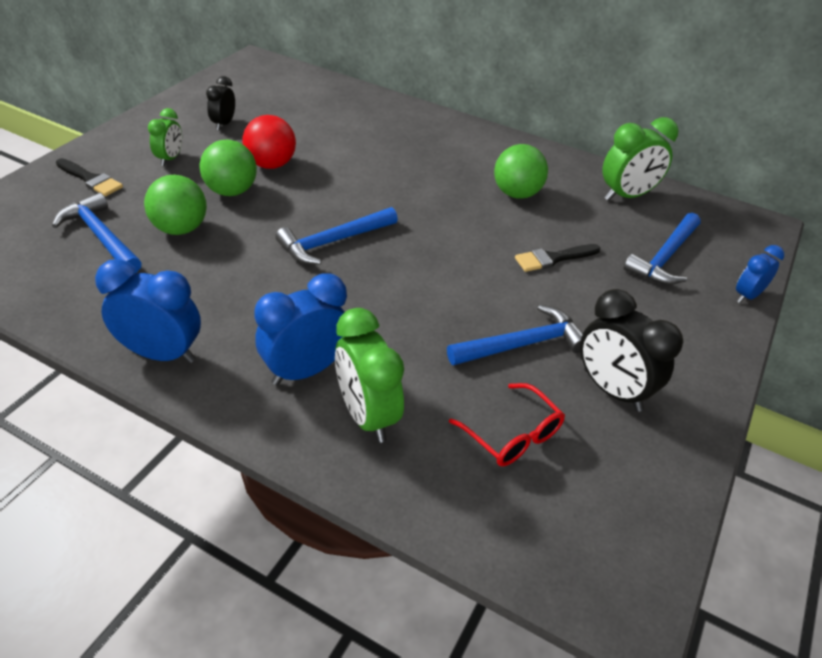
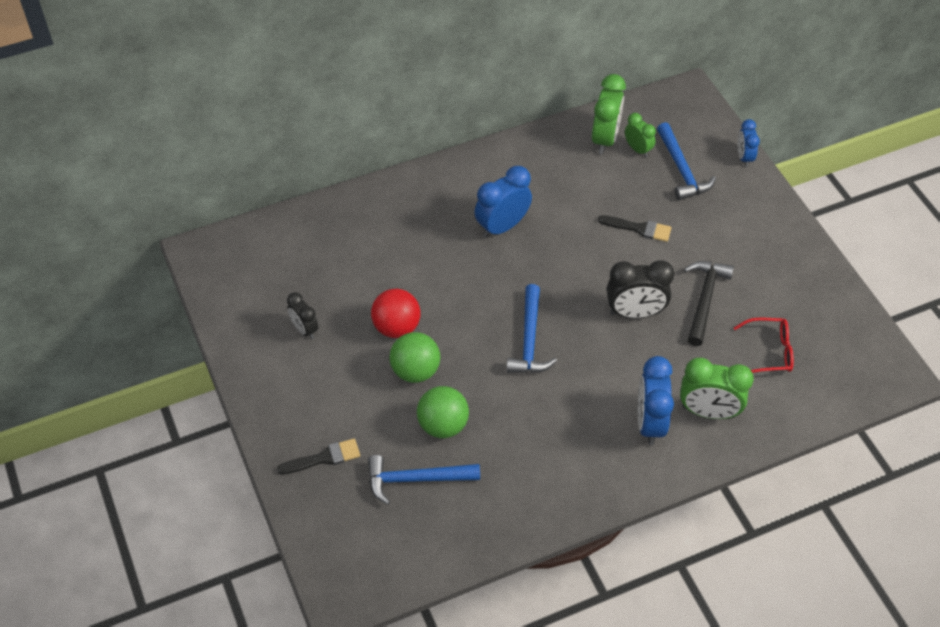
camera: 50 degrees left, 10 degrees up
(161, 354) = (580, 493): blue clock -> blue clock (502, 226)
(170, 159) = (333, 391): green clock -> green clock (638, 149)
(516, 193) = (554, 199): green ball -> none
(522, 344) = (705, 299): blue hammer -> black hammer
(553, 258) = (639, 228): black brush -> black brush turned 90 degrees counterclockwise
(612, 390) = (769, 282): black clock -> black clock (635, 313)

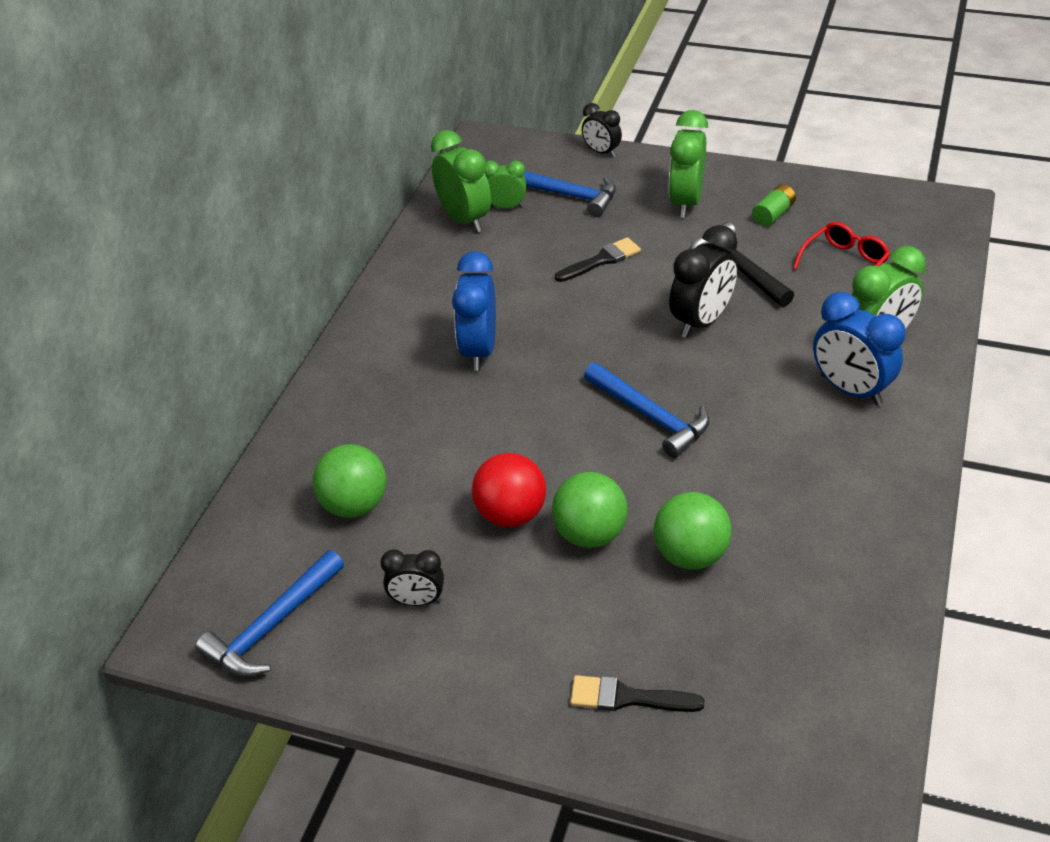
camera: 45 degrees left, 10 degrees down
(324, 458) = (627, 698): black brush -> black brush turned 105 degrees counterclockwise
(340, 257) = (354, 505): none -> green ball
(415, 479) = (743, 626): blue hammer -> blue hammer (272, 626)
(741, 233) = (686, 202): none -> green clock
(744, 157) = (601, 152): blue clock -> black clock
(778, 285) = (773, 214): none -> green battery

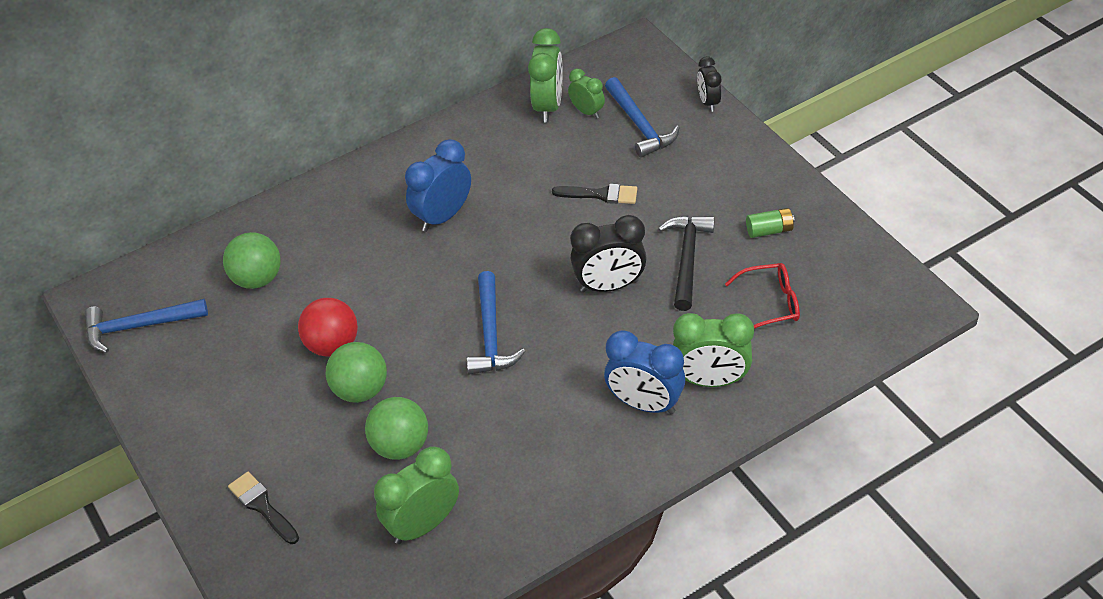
camera: 40 degrees right, 5 degrees up
(417, 601) = (223, 364): black clock -> none
(686, 202) = (717, 182): green clock -> green clock (423, 525)
(850, 390) = (644, 404): blue clock -> blue clock turned 60 degrees counterclockwise

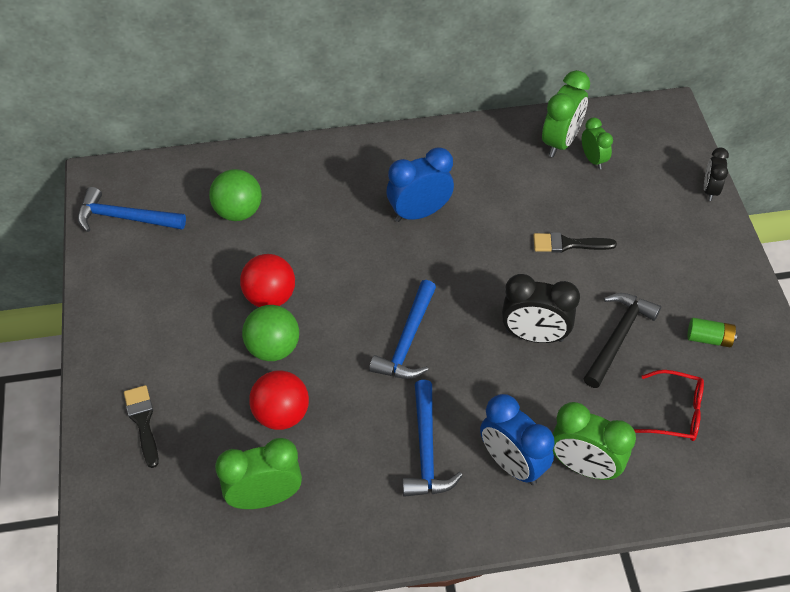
camera: 20 degrees right, 5 degrees up
(400, 446) = (281, 414): green ball -> red ball
(600, 194) = (568, 244): black brush -> black brush turned 150 degrees clockwise
(639, 125) = (635, 190): blue hammer -> blue hammer (426, 450)

